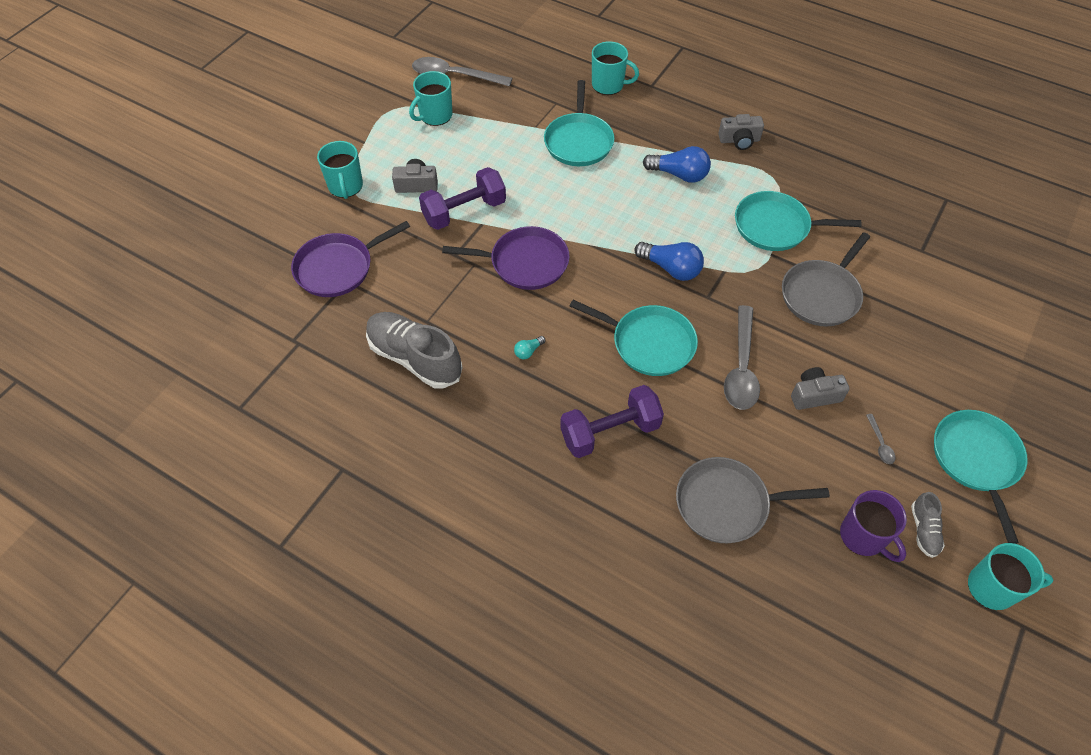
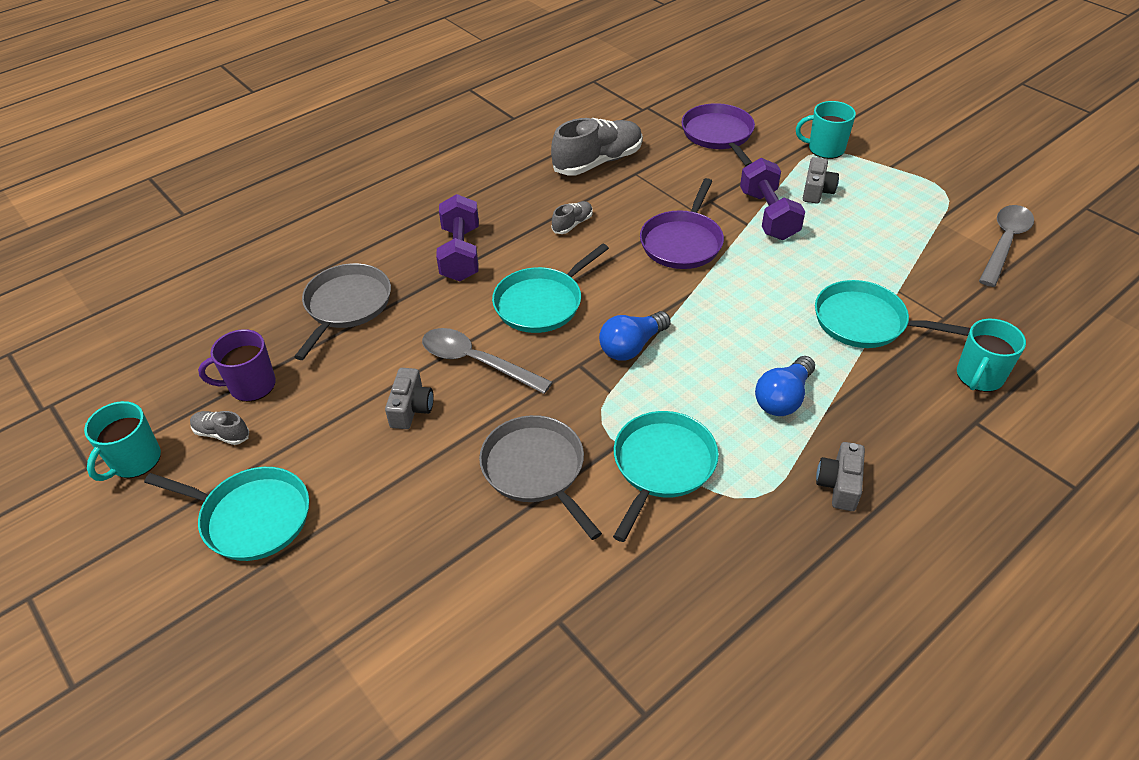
camera: 110 degrees right, 10 degrees down
(435, 115) = (929, 218): turquoise mug -> none
(528, 351) = (572, 224): turquoise light bulb -> grey shoe
(880, 444) = (325, 440): grey spoon -> none

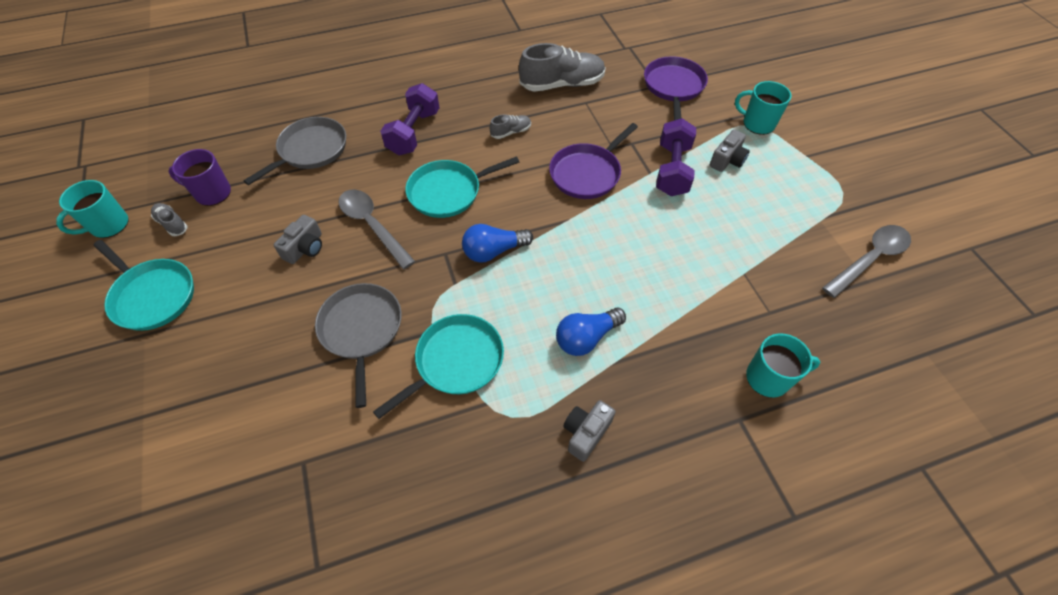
camera: 20 degrees right, 10 degrees up
(865, 322) = (697, 292): turquoise pan -> none
(979, 376) = (768, 378): turquoise mug -> turquoise mug turned 150 degrees counterclockwise

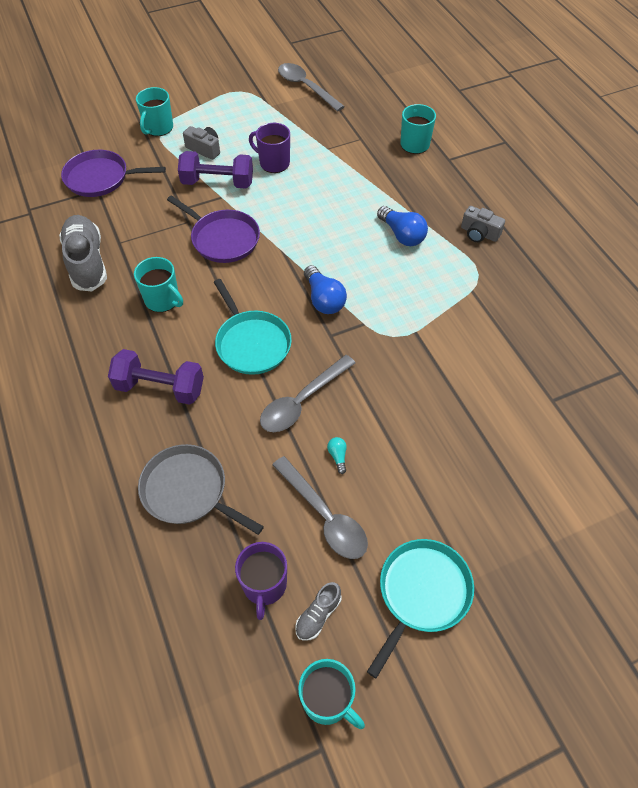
camera: 95 degrees left, 0 degrees up
(252, 234) = (325, 516): none -> grey spoon
(305, 248) = (338, 456): grey camera -> turquoise light bulb
(361, 330) = (425, 385): grey pan -> none
(455, 362) = (441, 313): turquoise pan -> none
(511, 132) = (163, 300): grey shoe -> turquoise mug
(710, 219) = (273, 163): none -> purple mug

